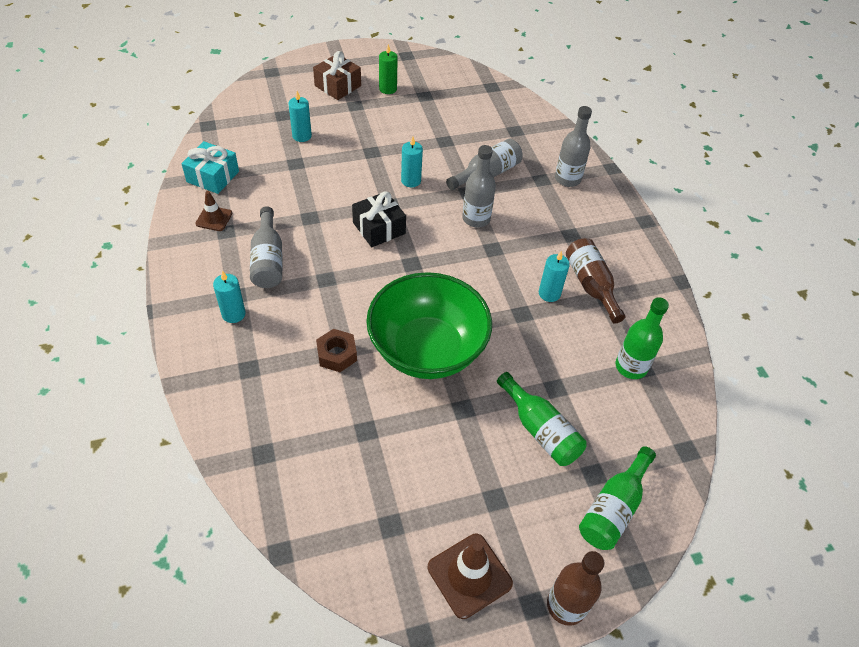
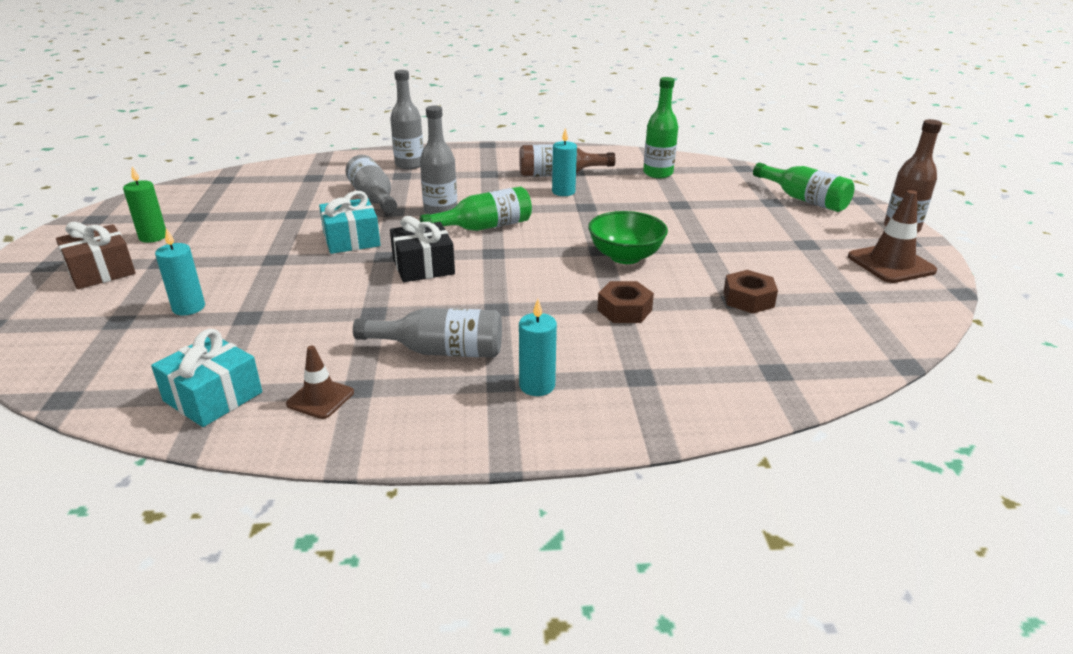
camera: 75 degrees left, 20 degrees down
(370, 440) = (748, 299): none -> brown nut
(411, 181) = (351, 239): turquoise candle -> turquoise gift
(427, 350) = (625, 256): green bowl -> green bowl, size x0.57
(540, 430) = (728, 216): green bottle -> green bottle (484, 227)

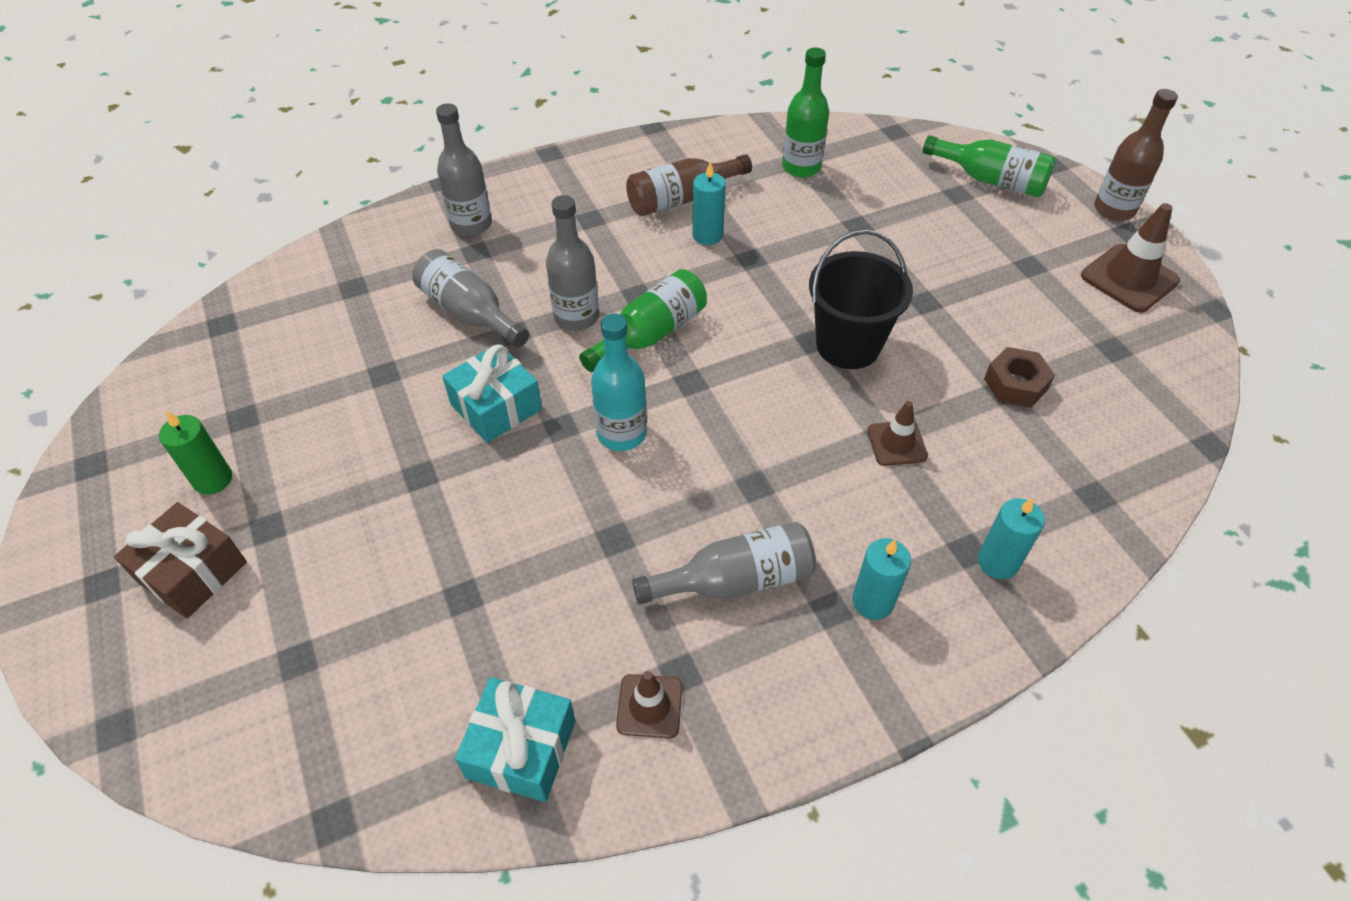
camera: 20 degrees left, 20 degrees up
(189, 308) = (372, 604): turquoise candle -> turquoise candle (997, 562)
(423, 266) = (621, 433): black gift -> turquoise bottle
(624, 310) = (896, 443): brown nut -> brown traffic cone
(625, 256) = (848, 345): green bowl -> black bucket

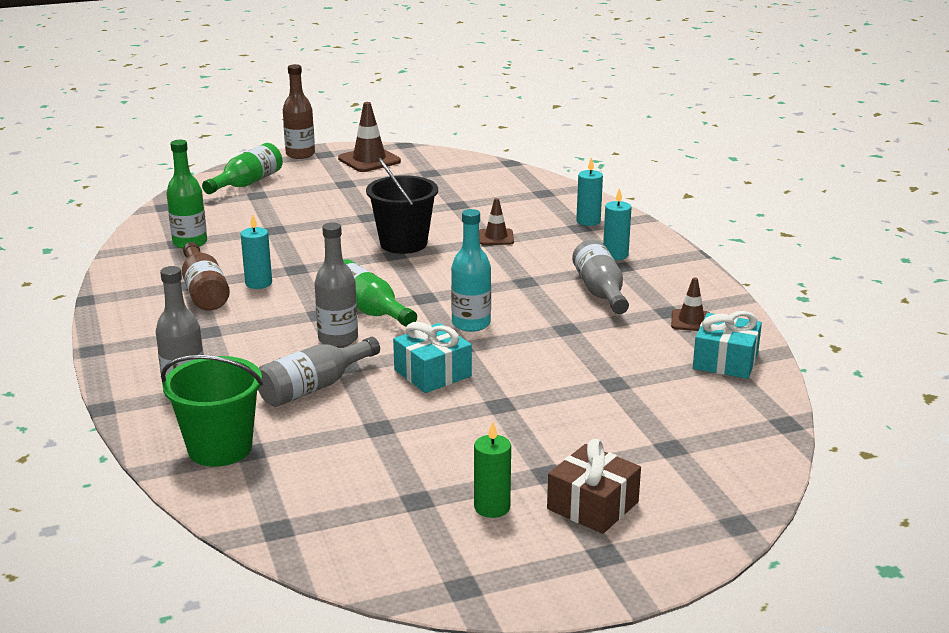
camera: 85 degrees left, 25 degrees down
(361, 266) = (220, 448): none -> green bucket
(1015, 384) = (453, 201): brown nut -> none

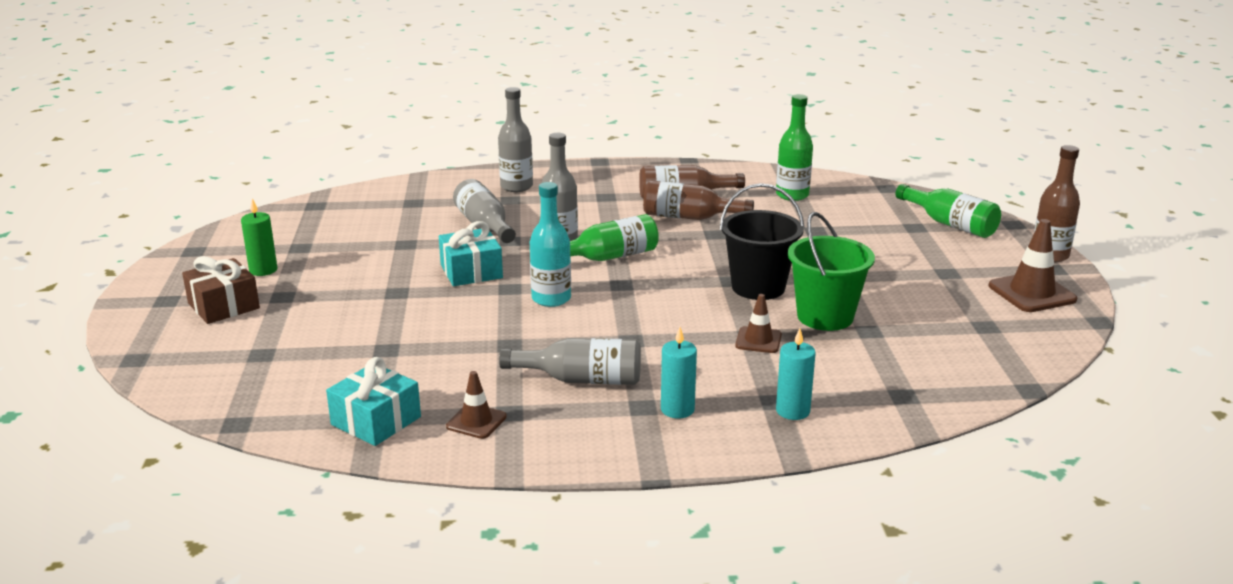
camera: 105 degrees right, 0 degrees up
(220, 448) = (425, 194): green bucket -> green bucket (825, 317)
(258, 283) = (689, 217): turquoise candle -> brown bottle

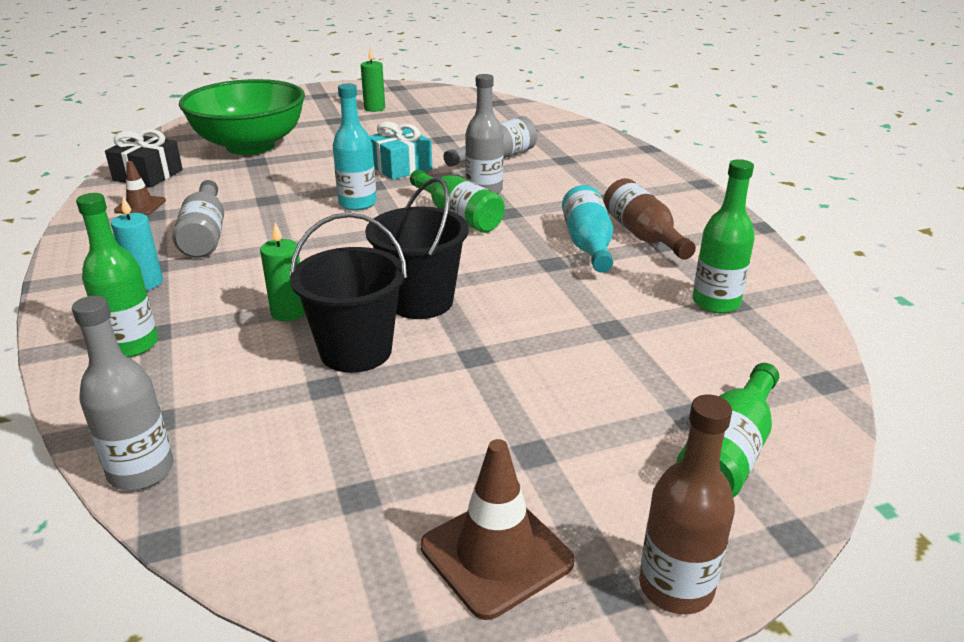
camera: 75 degrees right, 5 degrees up
(223, 306) = (315, 109): brown gift -> none
(328, 352) = (250, 146): none -> green bowl
(376, 421) = (148, 175): turquoise gift -> black gift
(516, 186) = (596, 157): grey bottle -> grey bottle (141, 471)
(689, 217) = (588, 244): brown bottle -> turquoise bottle
(758, 340) = (289, 312): brown traffic cone -> green candle
(792, 411) = (132, 345): turquoise candle -> green bottle
(825, 317) = (356, 351): green bucket -> black bucket

